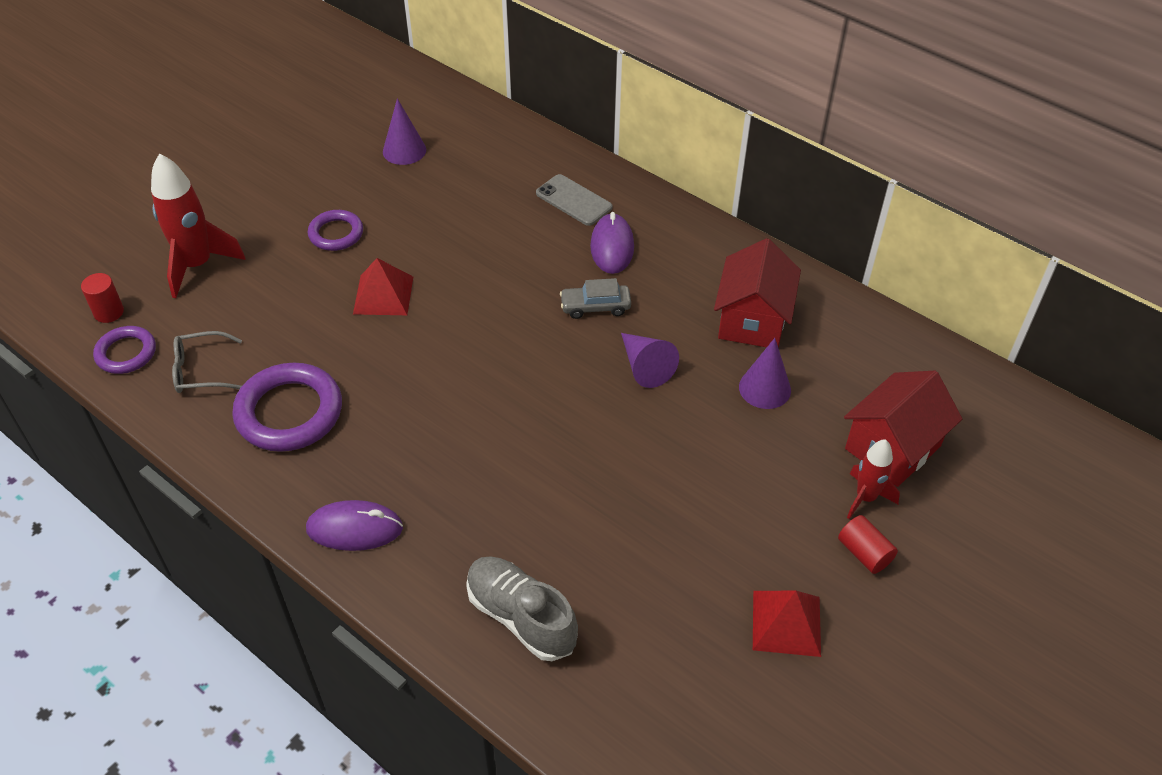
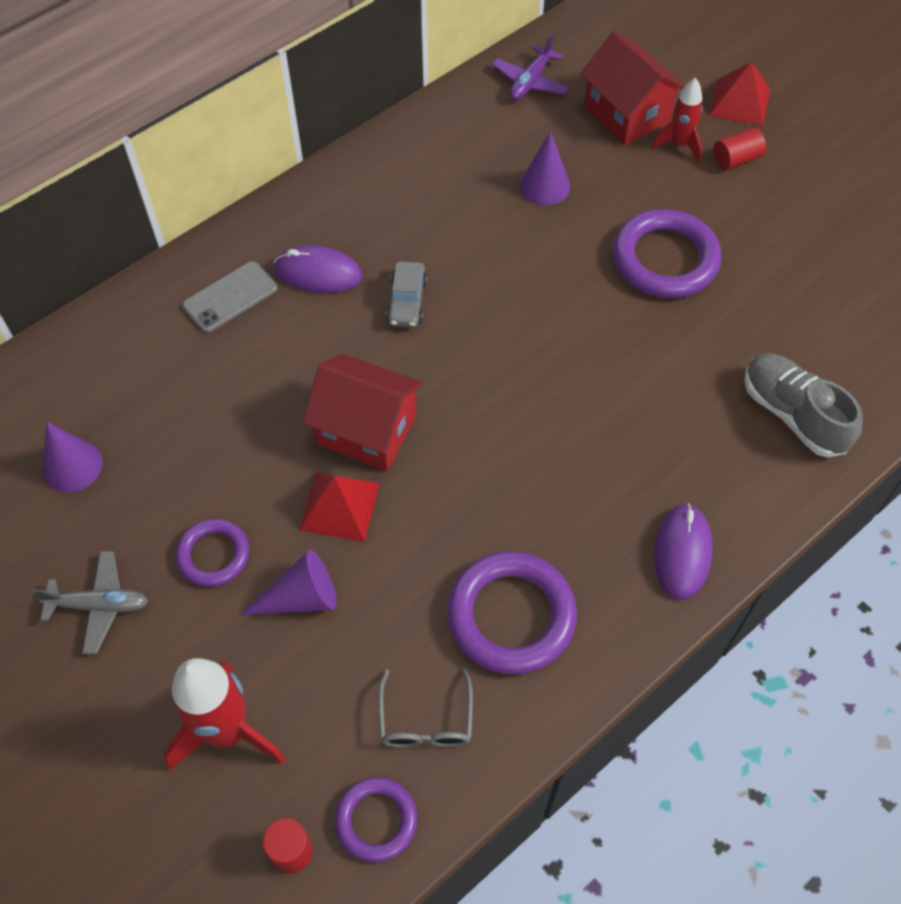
camera: 80 degrees left, 10 degrees up
(293, 186) = (99, 605): none -> grey plane
(521, 617) = (793, 414): grey shoe -> grey shoe turned 90 degrees clockwise
(645, 366) = (500, 272): purple cone -> purple cone (300, 598)
(697, 495) = (665, 259): none -> purple ring
(752, 320) = (454, 177): red house -> red house (366, 430)
(786, 623) = (802, 224): red pyramid -> red pyramid (739, 102)
(905, 363) = (530, 82): none -> purple plane

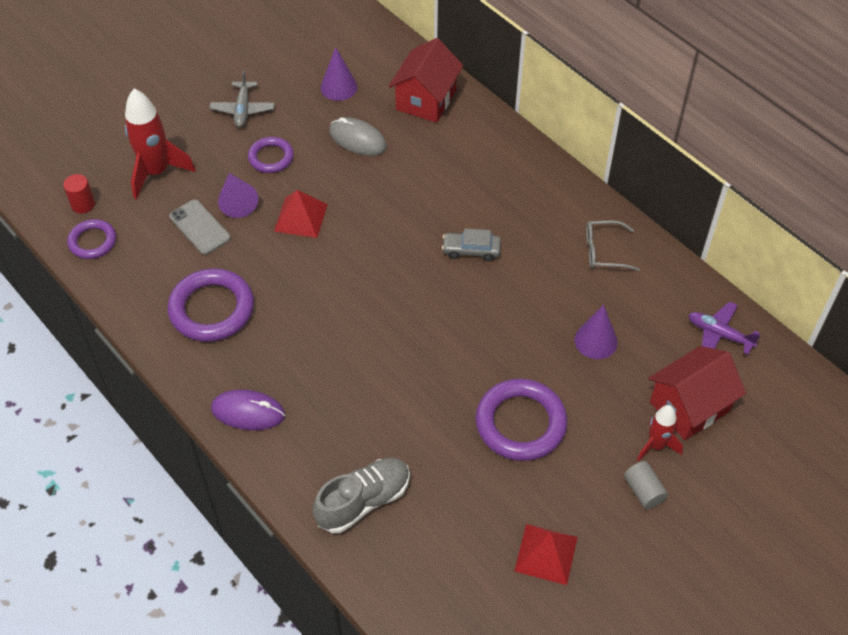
camera: 90 degrees right, 5 degrees down
(190, 437) = (357, 139): none -> grey mouse
(230, 297) = (472, 151): grey phone -> grey phone (199, 227)
(318, 273) = (496, 198): purple mouse -> none
(366, 430) = (359, 230): red house -> red house (426, 100)
(425, 721) = (148, 264): grey glasses -> grey glasses (604, 251)
(736, 159) = (643, 491): red cylinder -> grey cylinder
(739, 102) = (720, 502): red pyramid -> red pyramid (546, 553)

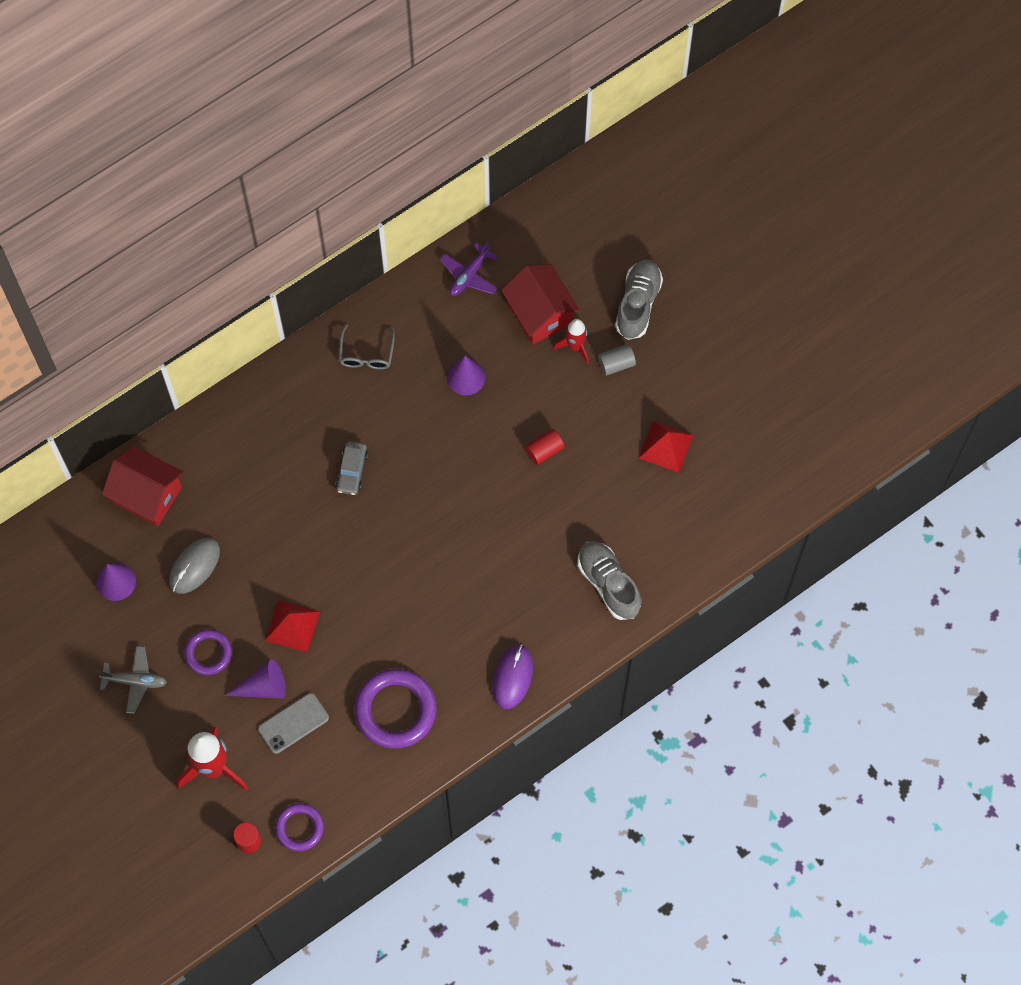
camera: 85 degrees left, 15 degrees up
(520, 423) = (544, 450): purple ring -> red cylinder
(728, 510) = (638, 304): none -> grey shoe

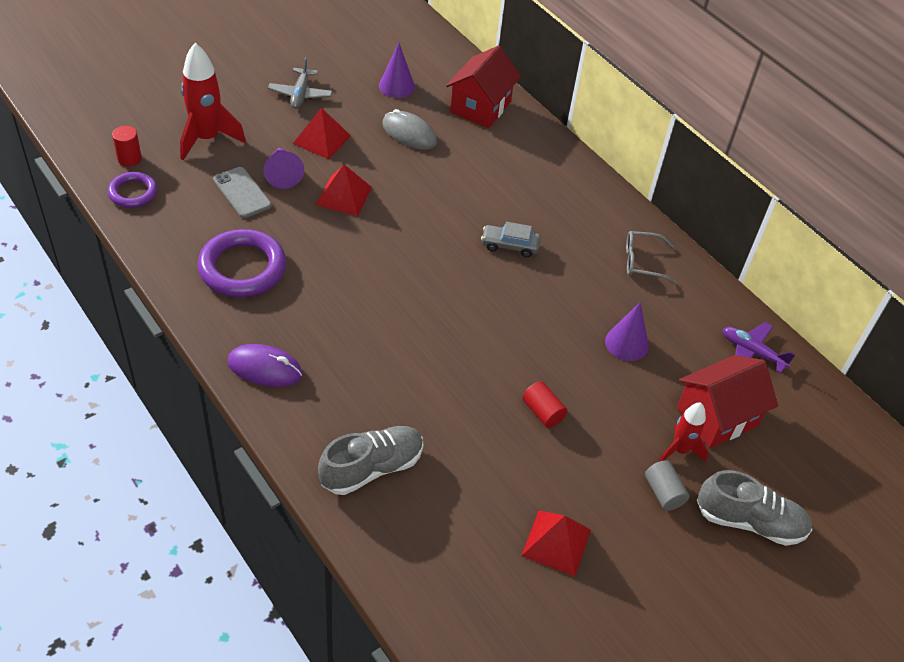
camera: 85 degrees right, 20 degrees down
(208, 653) = (322, 139): purple ring -> red pyramid

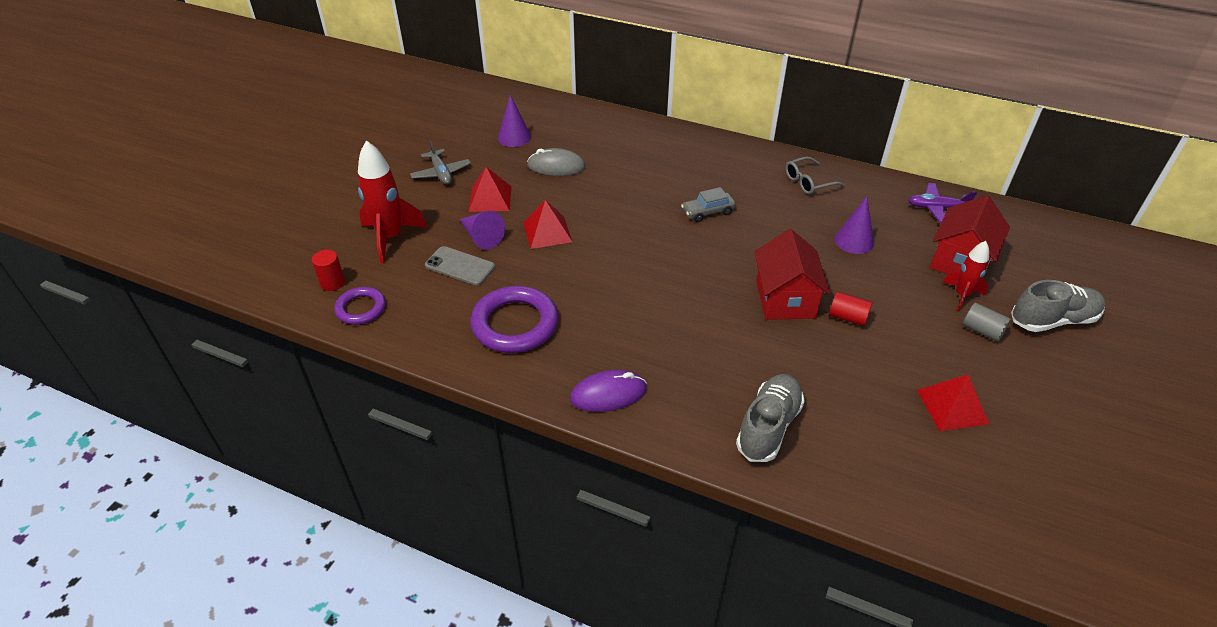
camera: 25 degrees left, 5 degrees down
(480, 107) = (592, 127): red house -> red house (785, 299)

